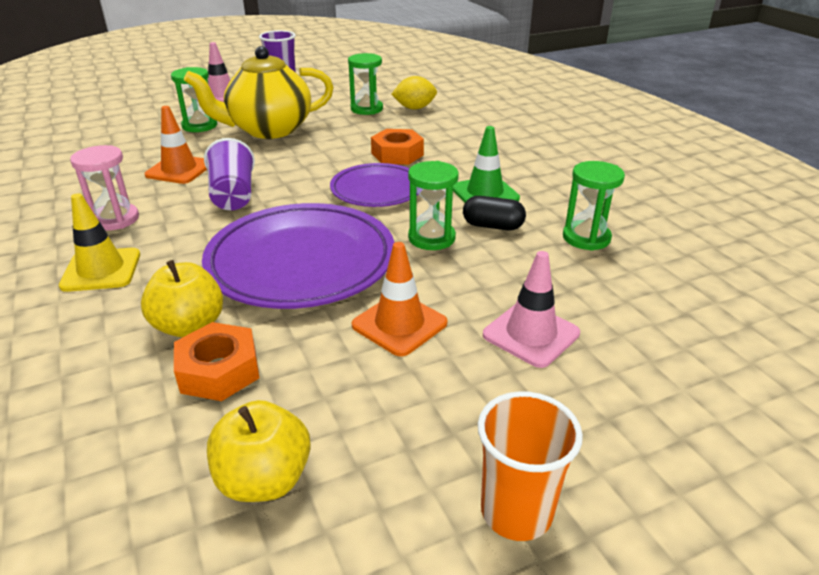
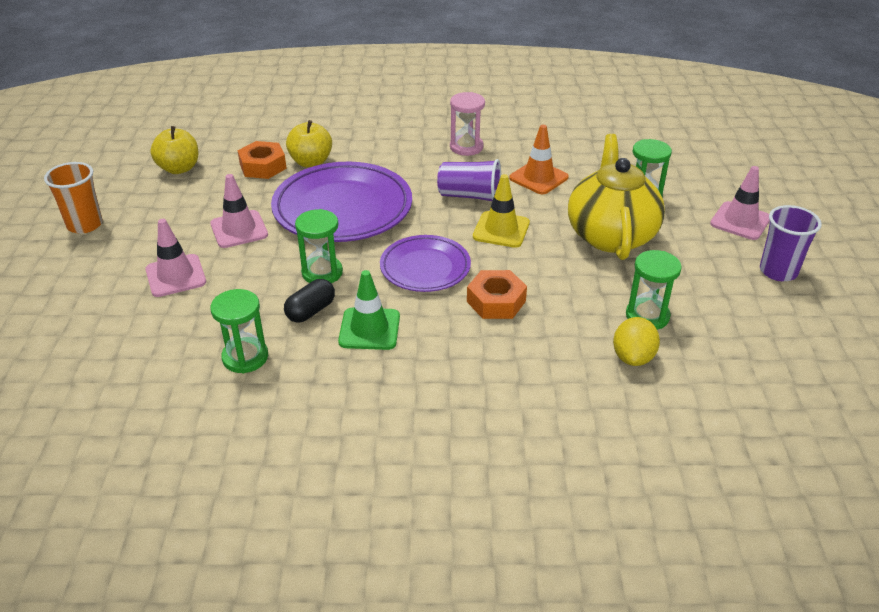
camera: 115 degrees right, 5 degrees up
(101, 270) = (399, 140): yellow traffic cone -> yellow traffic cone (501, 230)
(399, 324) = (239, 229): orange traffic cone -> pink traffic cone

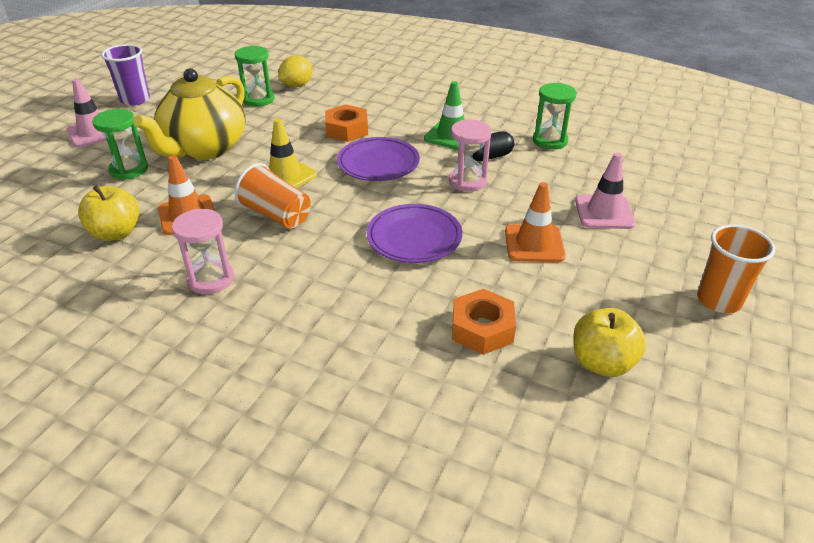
camera: 155 degrees left, 0 degrees up
(239, 229) = (534, 244): pink traffic cone -> orange traffic cone
(311, 162) = (416, 316): yellow apple -> yellow apple (116, 233)
(322, 273) = (467, 181): green hourglass -> pink hourglass
(342, 208) = (414, 237): purple plate -> purple plate, size x0.60
(469, 196) = (276, 215): purple cup -> orange cup

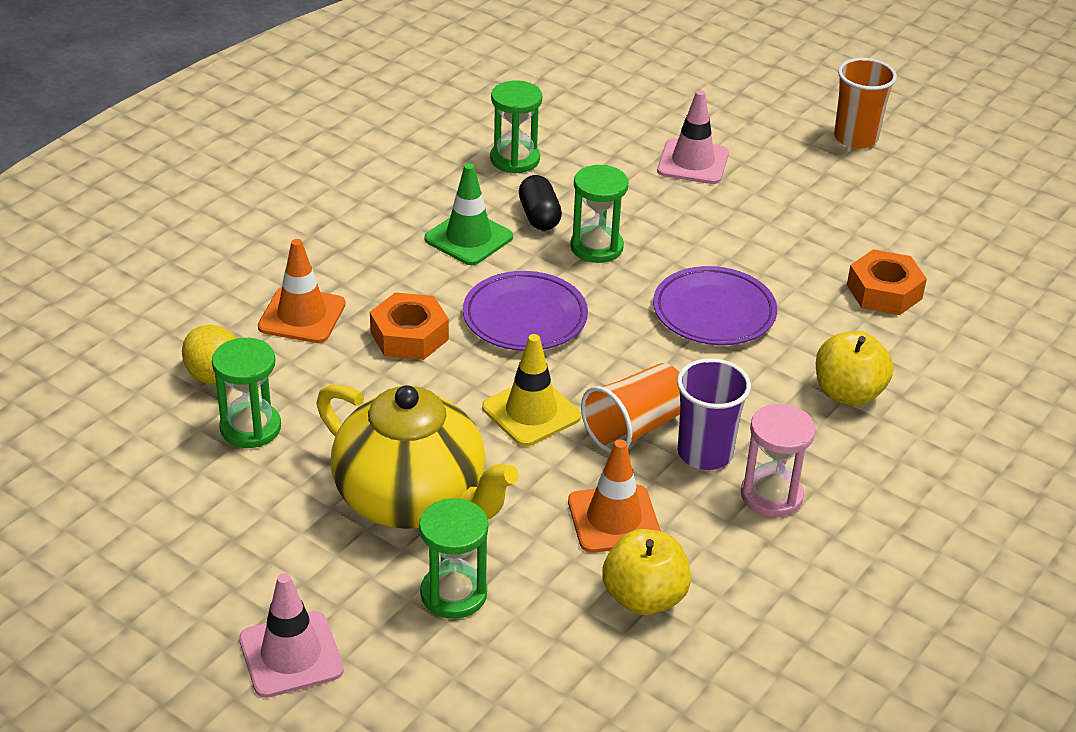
camera: 80 degrees left, 0 degrees up
(135, 100) = (167, 601): purple cup -> purple cup (704, 453)
(467, 181) = (596, 247): pink hourglass -> green hourglass
(534, 244) = (744, 225): orange traffic cone -> orange traffic cone (302, 316)
(602, 362) = (937, 229): yellow apple -> yellow apple (848, 393)

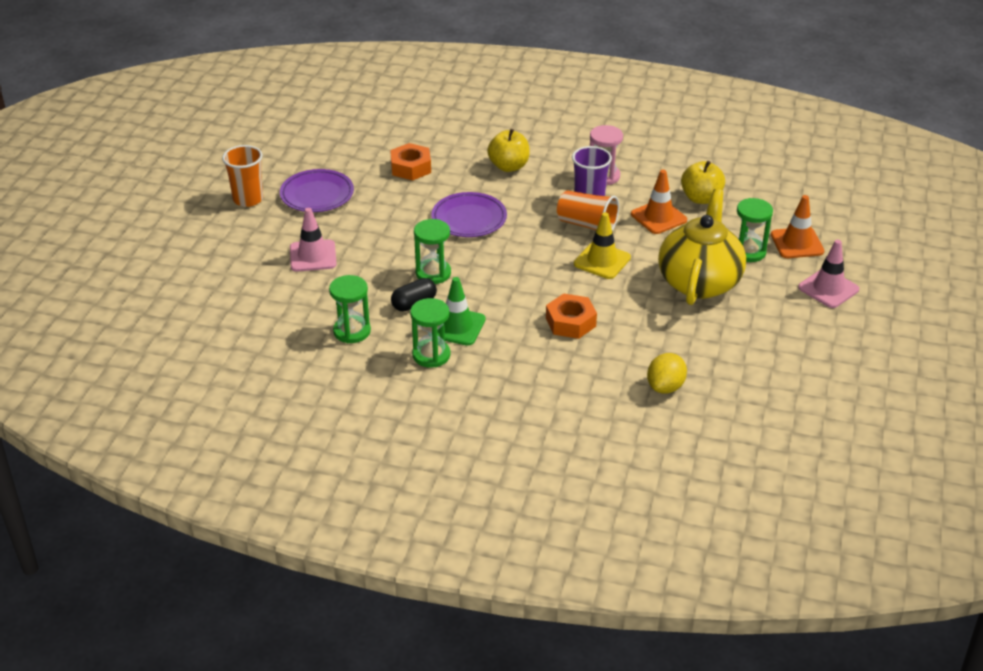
camera: 110 degrees left, 0 degrees up
(250, 428) = (695, 356): green hourglass -> green hourglass (431, 355)
(302, 316) = (584, 371): orange traffic cone -> orange traffic cone (797, 243)
(525, 317) = (521, 283): purple plate -> purple plate (317, 195)

